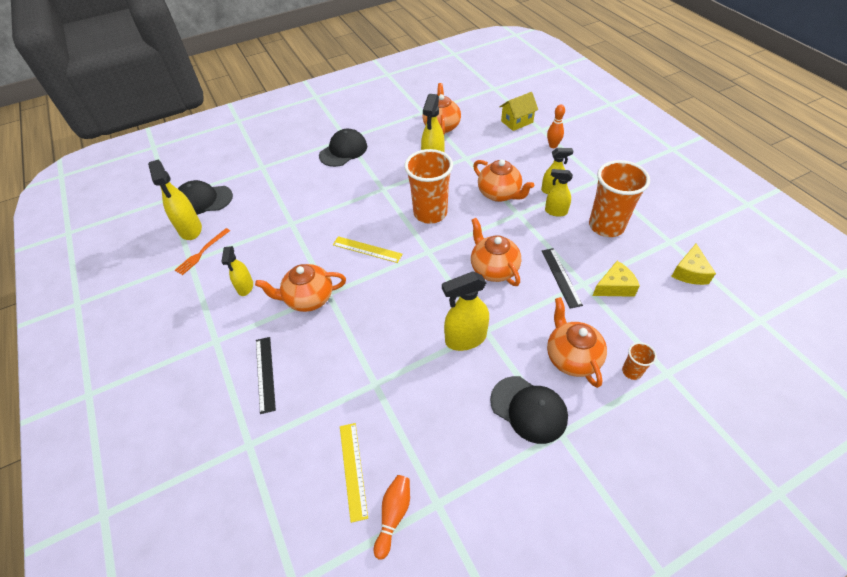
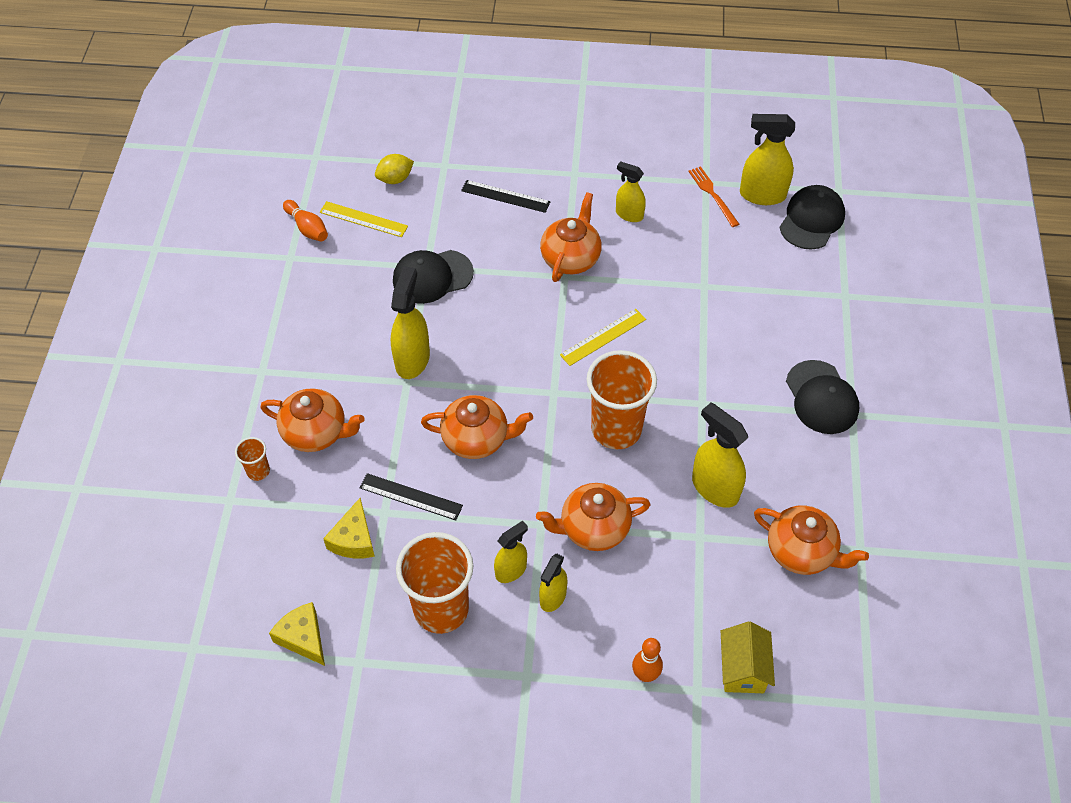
camera: 120 degrees right, 5 degrees up
(287, 477) = (395, 179): none -> yellow lemon
(528, 409) = (302, 363): black cap -> black cap (432, 277)

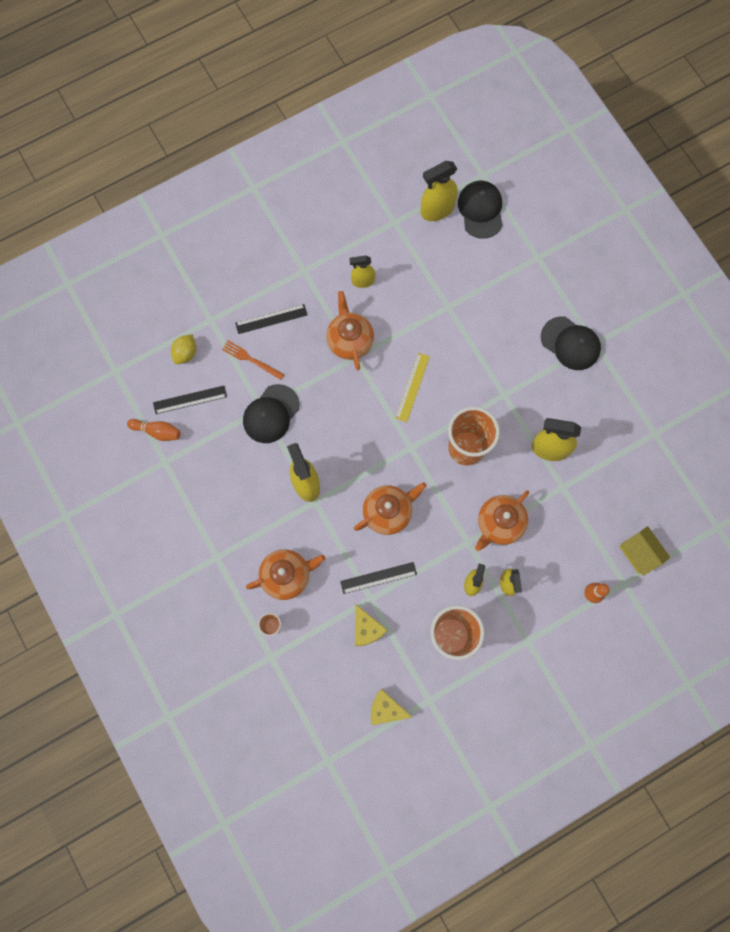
camera: 35 degrees left, 20 degrees up
(363, 219) = (190, 400): yellow ruler -> black ruler
(712, 195) = (405, 230): orange fork -> orange fork (251, 359)
(801, 552) = (624, 457): orange teapot -> none

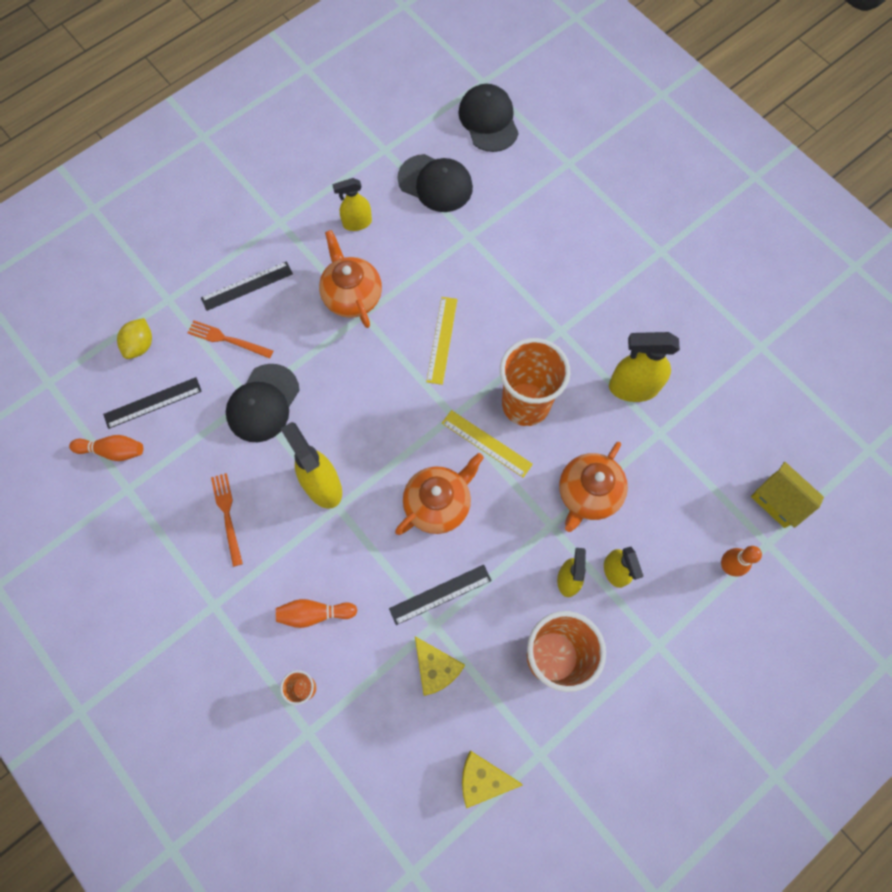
camera: 10 degrees left, 5 degrees down
(234, 494) = (227, 515): none -> orange fork
(287, 575) = (314, 614): orange teapot -> orange bowling pin
(431, 473) = (486, 443): none -> yellow ruler
(437, 210) = (435, 128): yellow spray bottle -> none
(570, 343) = (631, 256): black cap -> black cap (435, 183)

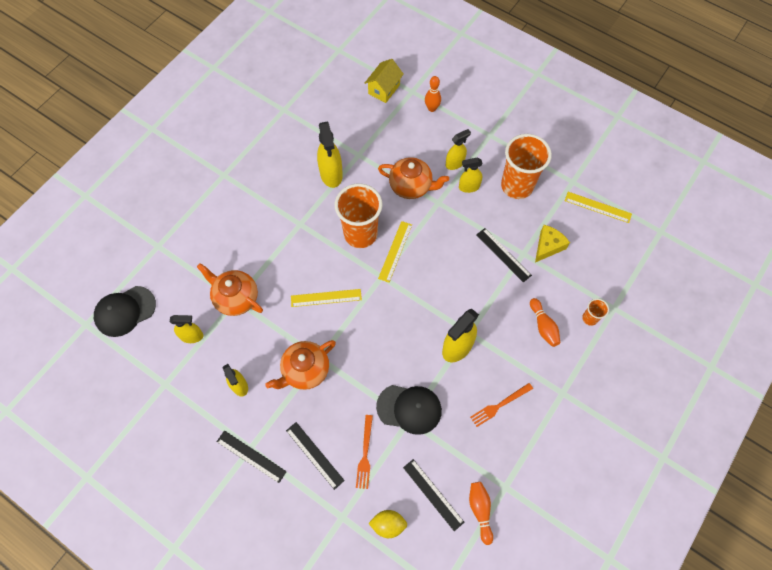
camera: 105 degrees left, 5 degrees down
(270, 221) = (251, 456): none -> black ruler
(435, 183) = (192, 336): black cap -> yellow spray bottle
(438, 504) = (446, 270): orange teapot -> orange teapot (236, 298)
(483, 779) = (598, 207): yellow cheese -> yellow ruler

